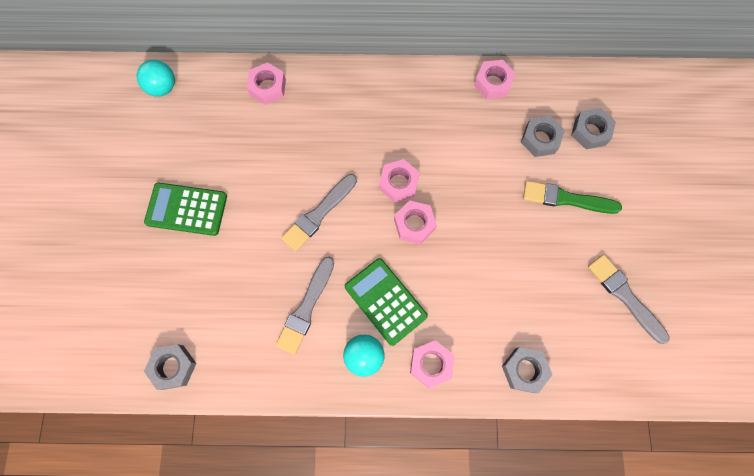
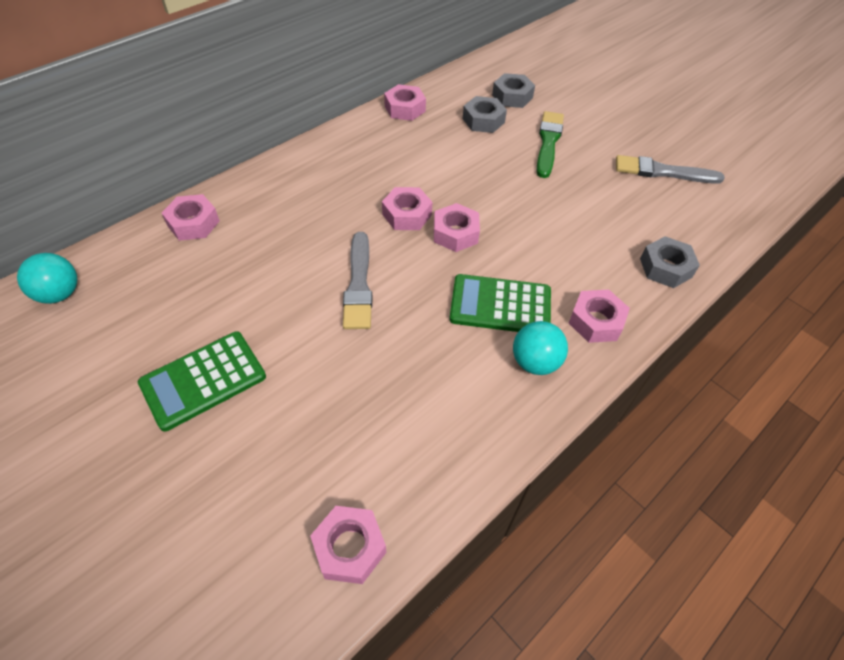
camera: 45 degrees left, 20 degrees down
(173, 367) = (349, 547): grey nut -> pink nut
(306, 307) = (434, 367): grey brush -> none
(567, 199) = (548, 142): green brush -> green brush turned 135 degrees clockwise

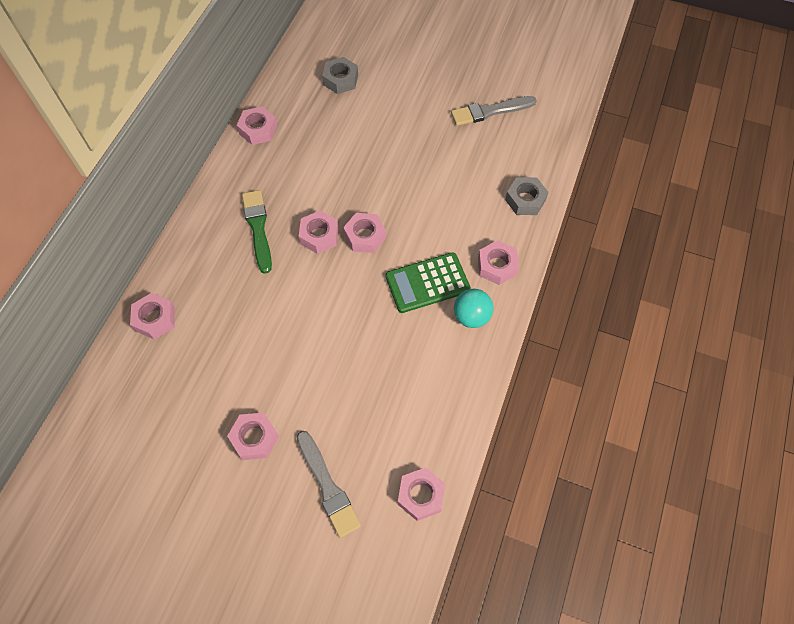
camera: 25 degrees left, 10 degrees up
(60, 294) = (94, 427): turquoise ball -> none
(203, 380) = (254, 438): green calculator -> pink nut
(358, 284) = (318, 312): grey brush -> grey brush (327, 486)
(483, 120) = (330, 116): grey nut -> none
(548, 142) = (392, 118): green brush -> green brush (258, 228)

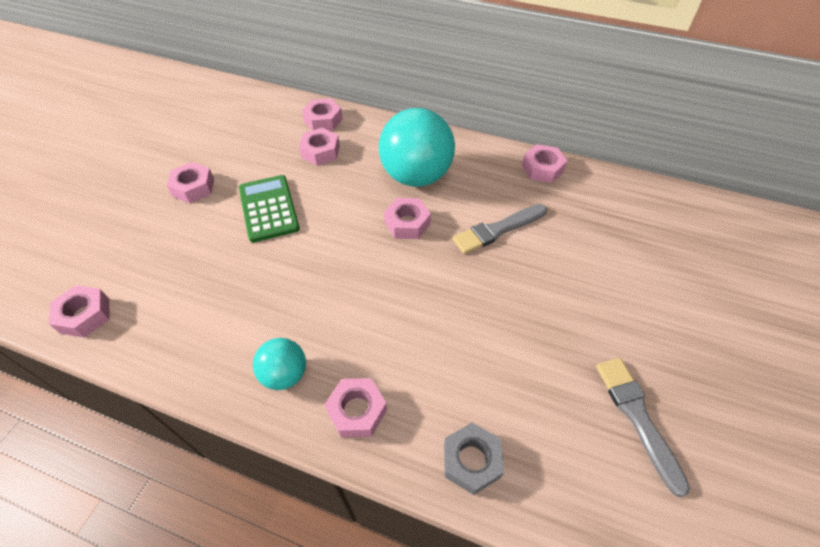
camera: 90 degrees right, 10 degrees down
(258, 228) = (416, 176): green brush -> turquoise ball
(327, 486) = (128, 239): grey brush -> grey brush (498, 229)
(340, 80) = (638, 235): grey nut -> none
(365, 236) = (406, 263): pink nut -> pink nut (320, 152)
(427, 283) = (338, 326): green calculator -> green calculator (269, 208)

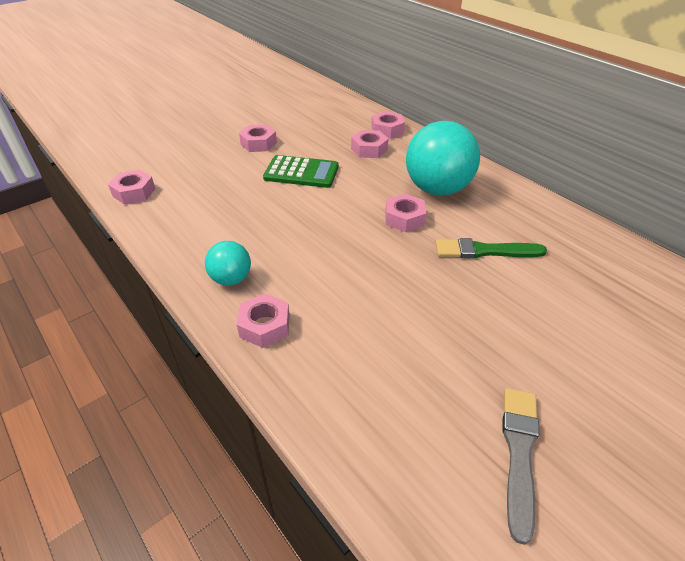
camera: 30 degrees right, 10 degrees down
(269, 208) = (301, 172): green calculator -> green calculator turned 90 degrees clockwise
(471, 461) = (329, 405): grey nut -> none
(498, 229) = (485, 251): grey brush -> green brush
(542, 168) = (566, 221): pink nut -> none

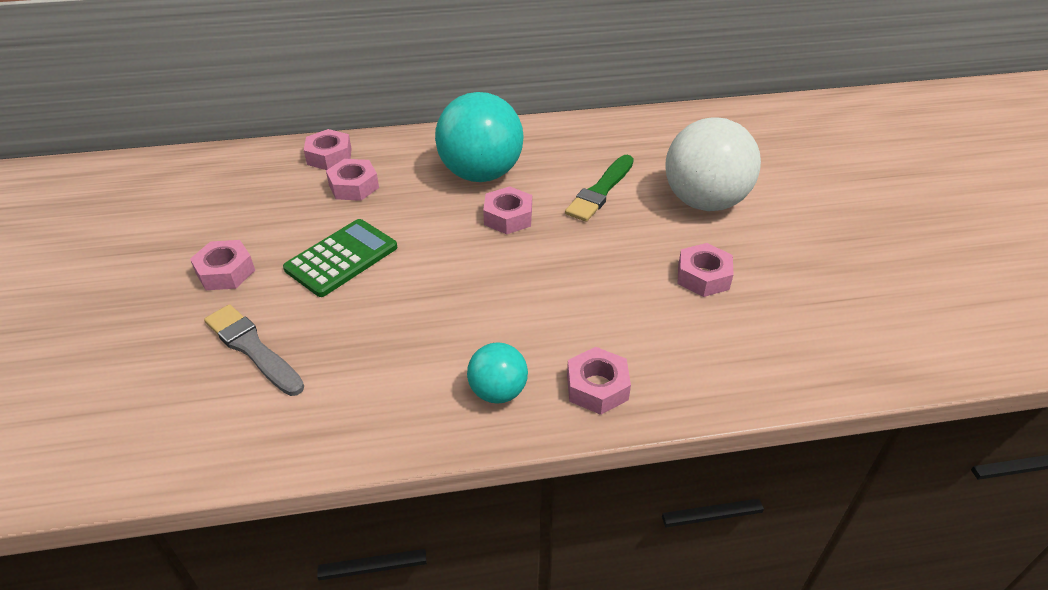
camera: 60 degrees left, 0 degrees up
(134, 192) = (203, 446): pink nut -> pink nut (703, 276)
(519, 453) = (831, 284): grey brush -> grey brush (253, 349)
(542, 317) = (704, 202): none -> white ball

